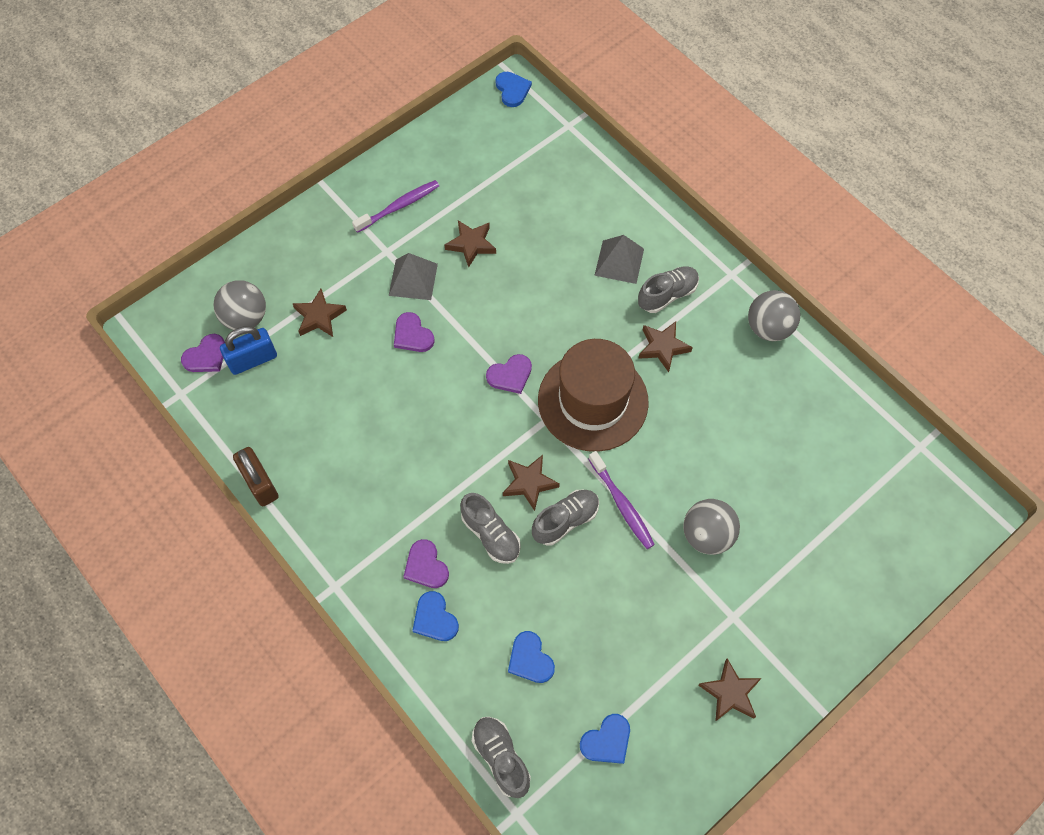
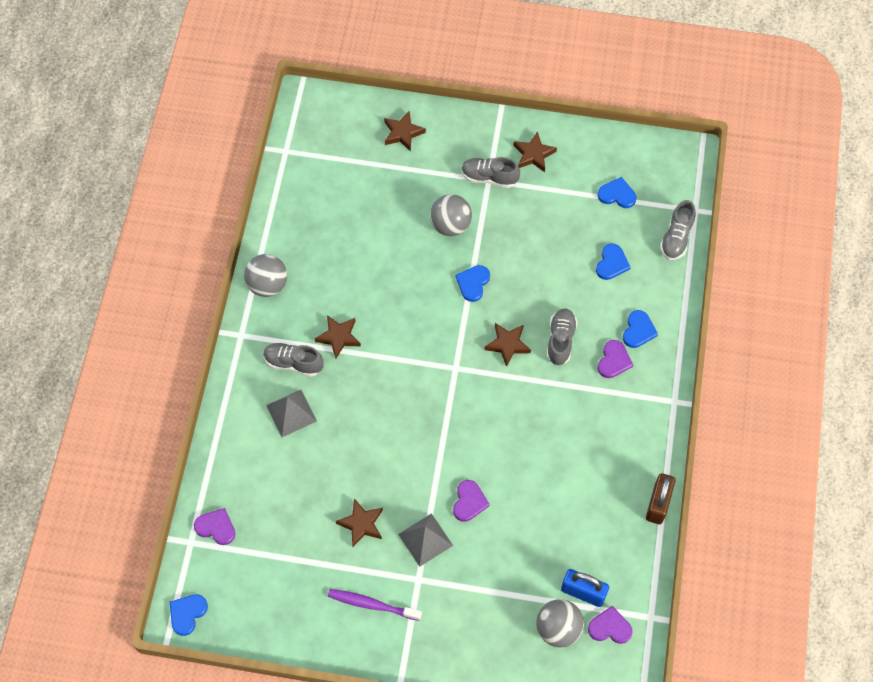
camera: 130 degrees left, 0 degrees up
(319, 316) = (511, 578): brown star -> brown star (403, 133)
(510, 375) = (443, 414): purple heart -> purple heart (216, 527)
(565, 520) = (513, 306): grey shoe -> grey shoe (489, 177)
(593, 401) = (417, 350): brown hat -> none
(622, 504) = (473, 283): purple toothbrush -> blue heart

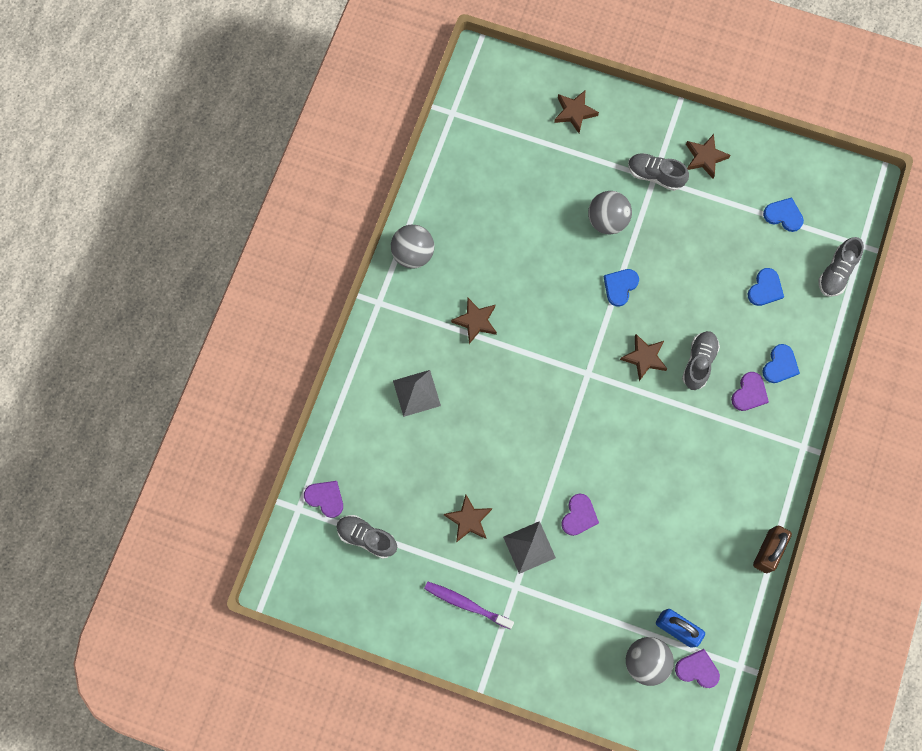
camera: 10 degrees right, 10 degrees up
(187, 613) = (285, 581): blue heart -> none
(293, 363) = (426, 341): grey shoe -> grey shoe (367, 537)

